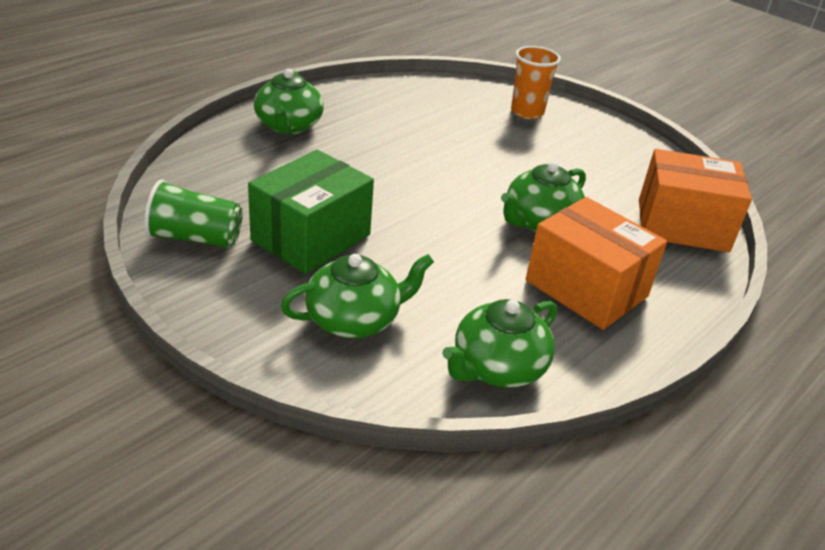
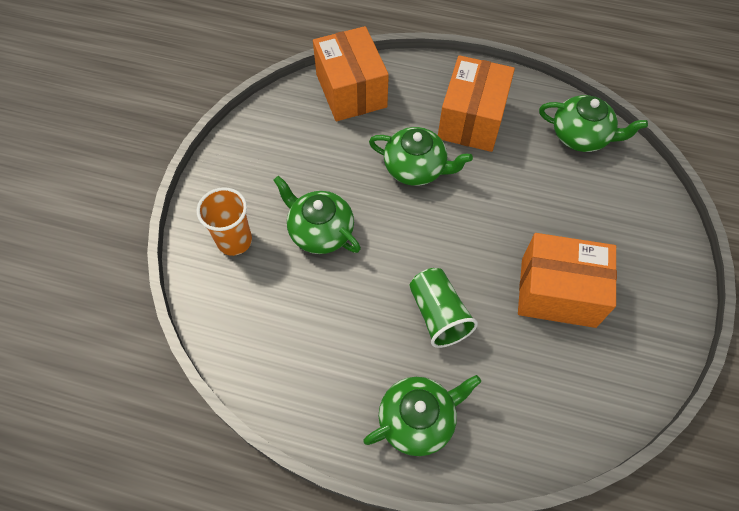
camera: 115 degrees left, 25 degrees up
(195, 238) = (626, 365): green cup -> green cup (438, 315)
(311, 238) = (558, 292): green box -> orange box
(354, 320) = (610, 219): green teapot -> green teapot (320, 231)

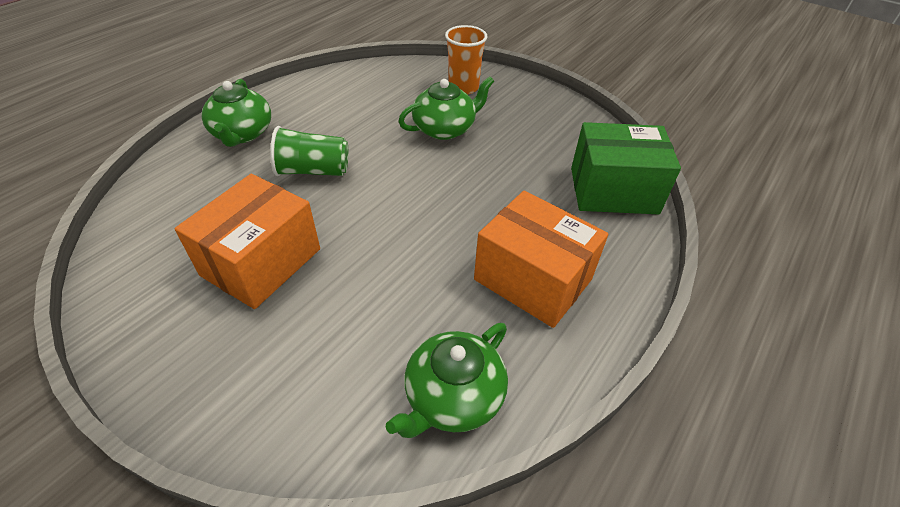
camera: 110 degrees right, 15 degrees down
(351, 90) = (613, 190): orange box -> green box
(416, 168) = (482, 207): green teapot -> none

